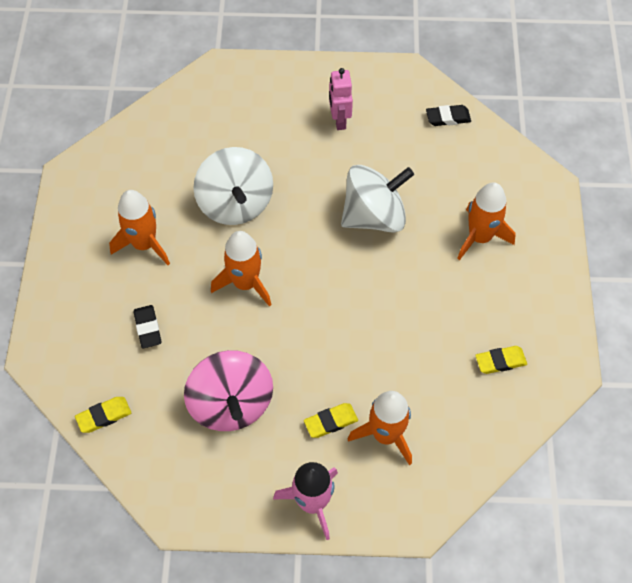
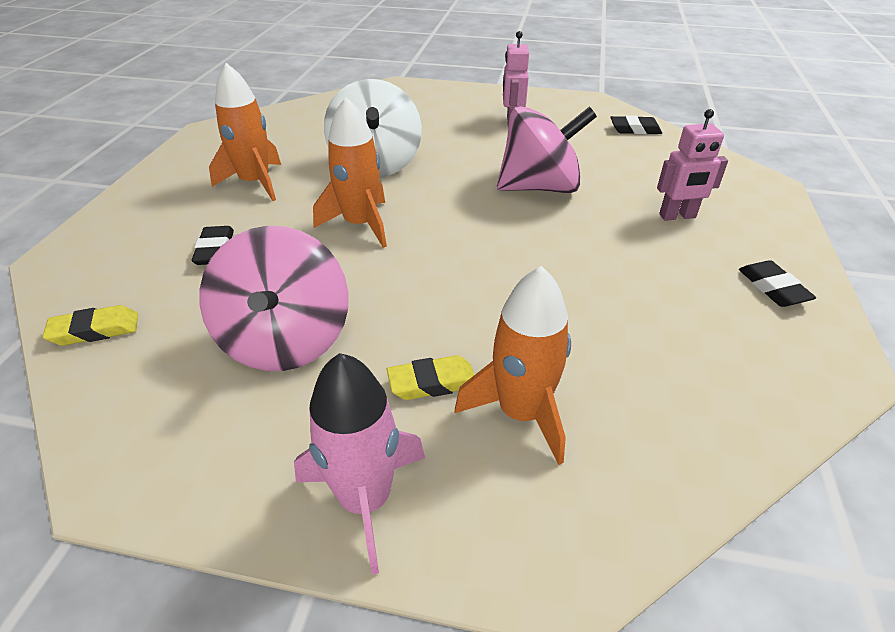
camera: 10 degrees right, 20 degrees down
(374, 216) = (539, 187): white spinning top -> pink spinning top
(480, 237) = (677, 216): orange rocket -> pink robot
(500, 361) = (719, 342): yellow eraser -> none
(539, 306) = (773, 288): none -> black eraser

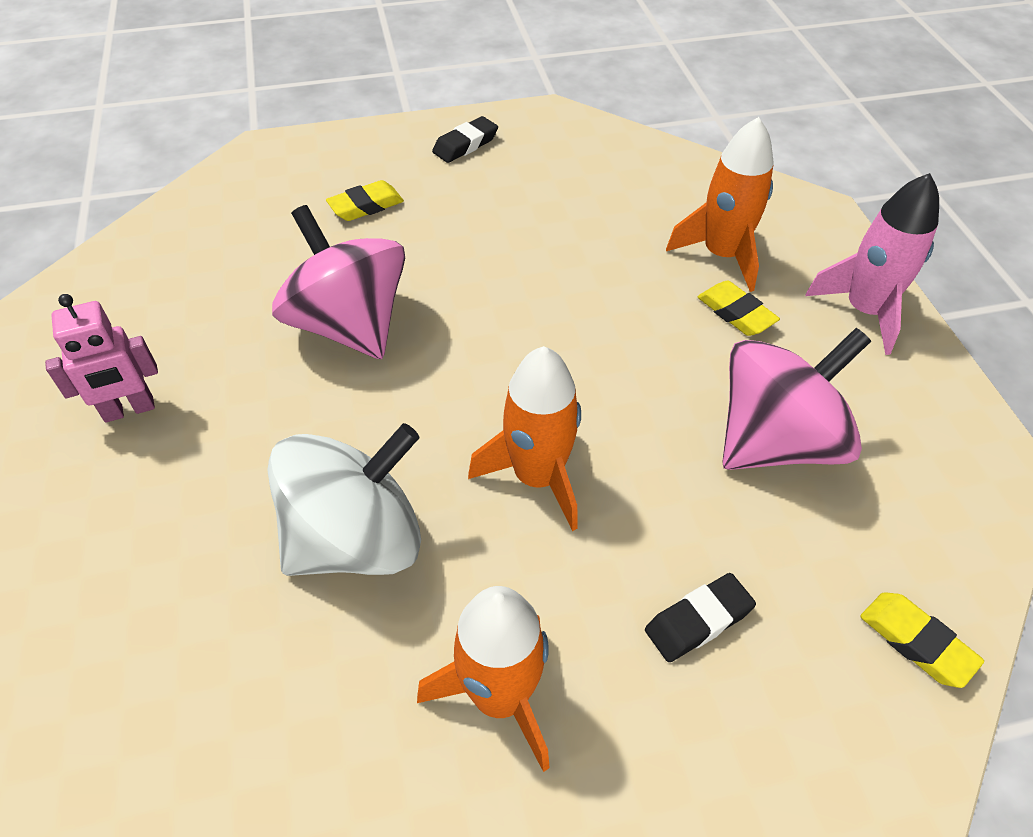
camera: 115 degrees left, 10 degrees up
(635, 129) = (128, 266): black eraser -> none
(677, 216) = (366, 206): pink robot -> yellow eraser

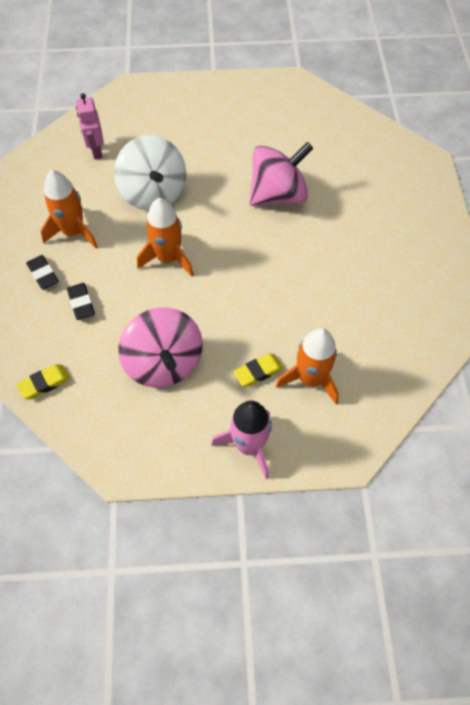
camera: 100 degrees right, 10 degrees up
(129, 410) = (238, 121): pink robot -> pink robot (96, 151)
(366, 206) = (373, 206): yellow eraser -> none
(465, 145) = (434, 259): black eraser -> black eraser (43, 274)

